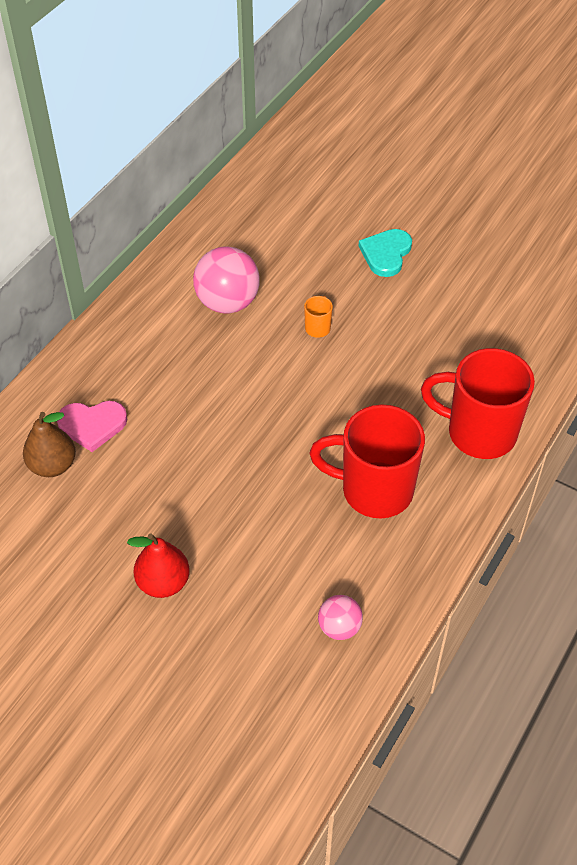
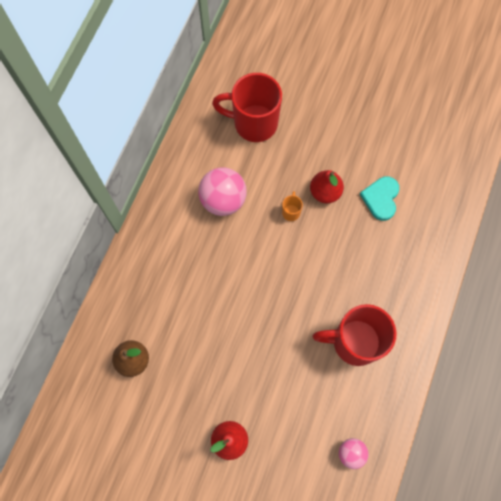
camera: 10 degrees left, 20 degrees up
(92, 425) = (152, 322): pink heart -> none
(370, 312) = (325, 192): none -> red pear
(386, 254) = (326, 138): turquoise heart -> turquoise heart (381, 198)
(478, 433) = (415, 283): red mug -> red mug (253, 123)

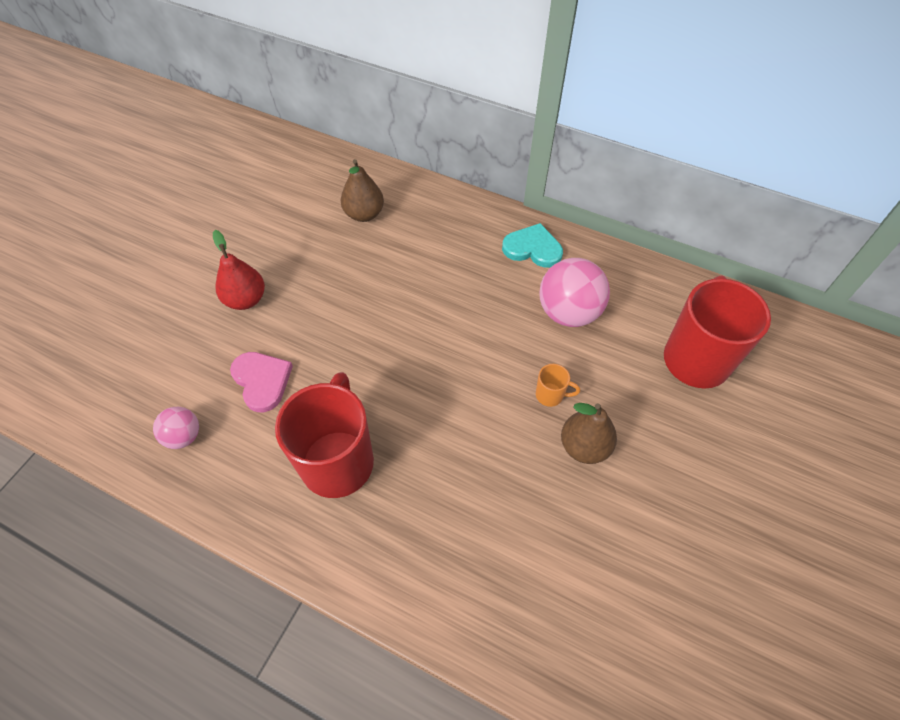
camera: 95 degrees right, 15 degrees down
(301, 408) = (262, 381): none -> pink heart
(325, 192) = (584, 446): red pear -> brown pear
(381, 198) = (575, 535): turquoise heart -> turquoise heart (532, 248)

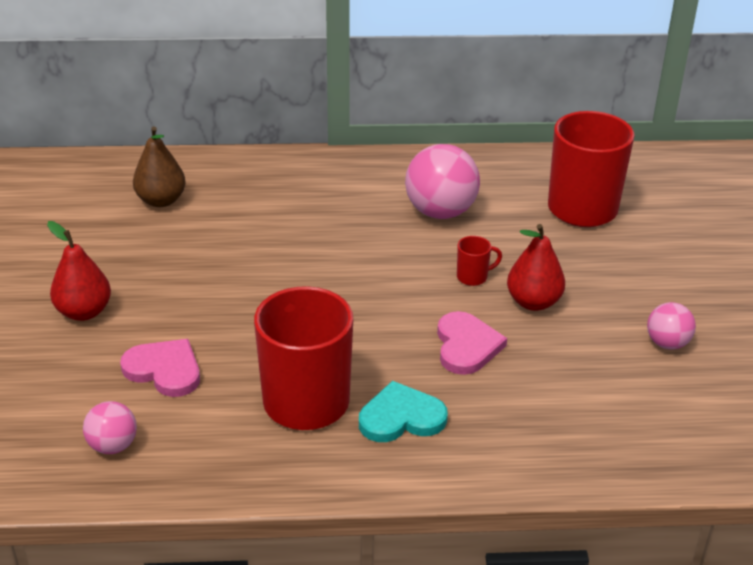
camera: 30 degrees left, 20 degrees down
(497, 467) = (466, 346): none -> pink heart
(532, 248) = (366, 175): turquoise heart -> turquoise heart (401, 417)
(550, 395) = (473, 277): orange mug -> red mug
(584, 446) = (533, 302): brown pear -> red pear
(675, 552) = (667, 343): none -> pink ball

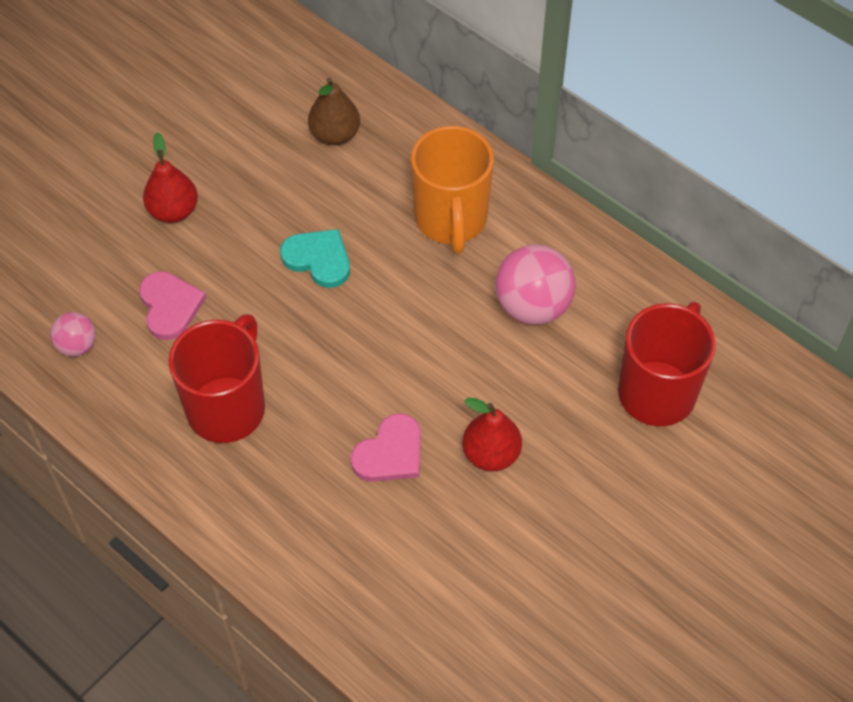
camera: 45 degrees right, 20 degrees up
(317, 200) = (451, 220): none -> orange mug
(401, 417) = (272, 475): turquoise heart -> turquoise heart (318, 259)
(473, 277) = (476, 393): red mug -> none
(667, 343) = (543, 578): pink ball -> none

